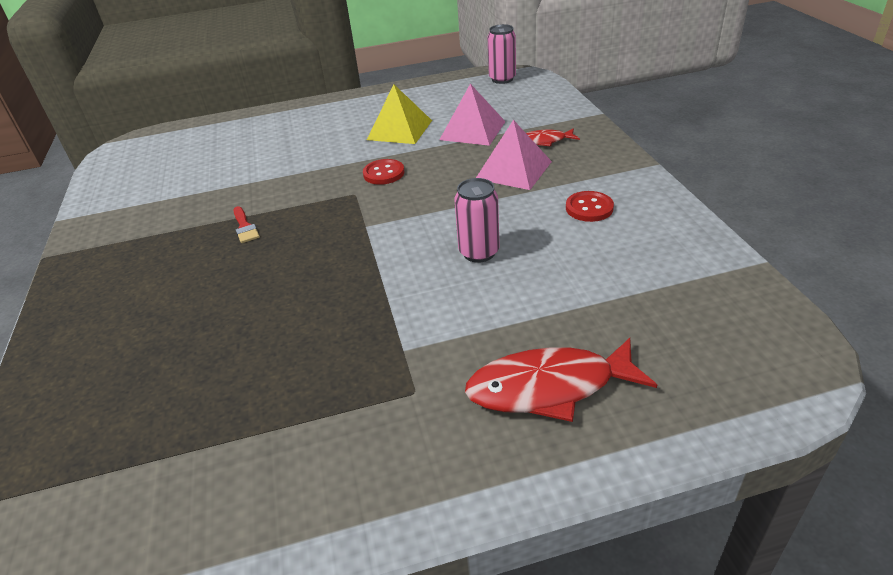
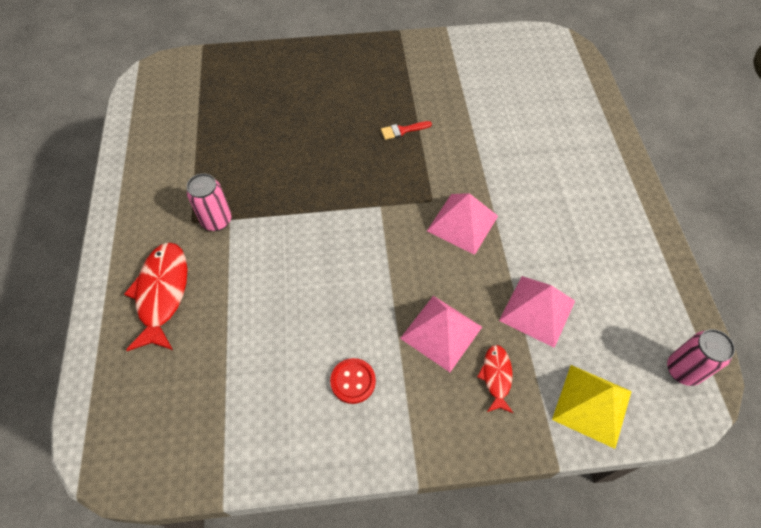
camera: 95 degrees right, 20 degrees up
(384, 173) = (462, 223): red button -> pink pyramid
(399, 130) = (551, 243): yellow pyramid -> yellow pyramid (592, 405)
(479, 252) = (316, 279): pink can -> pink can (217, 220)

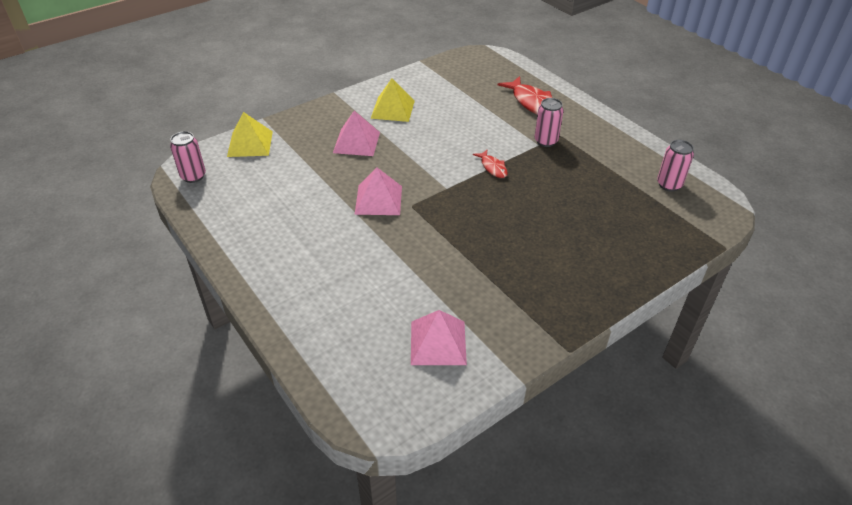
camera: 150 degrees right, 15 degrees down
(167, 112) = (669, 185): none -> pink can
(353, 381) = (393, 109): red button -> yellow pyramid
(402, 130) = (475, 246): red brush -> none
(496, 377) = (312, 136): red fish -> red fish (493, 167)
(537, 310) = (300, 172): pink pyramid -> pink pyramid (438, 342)

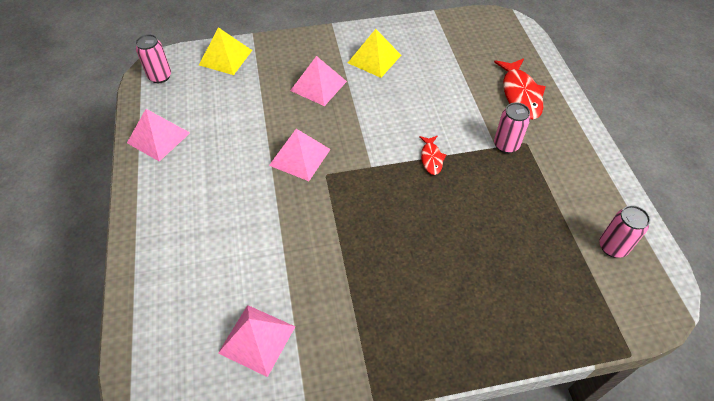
camera: 25 degrees right, 10 degrees up
(230, 225) = (158, 137): none -> pink pyramid

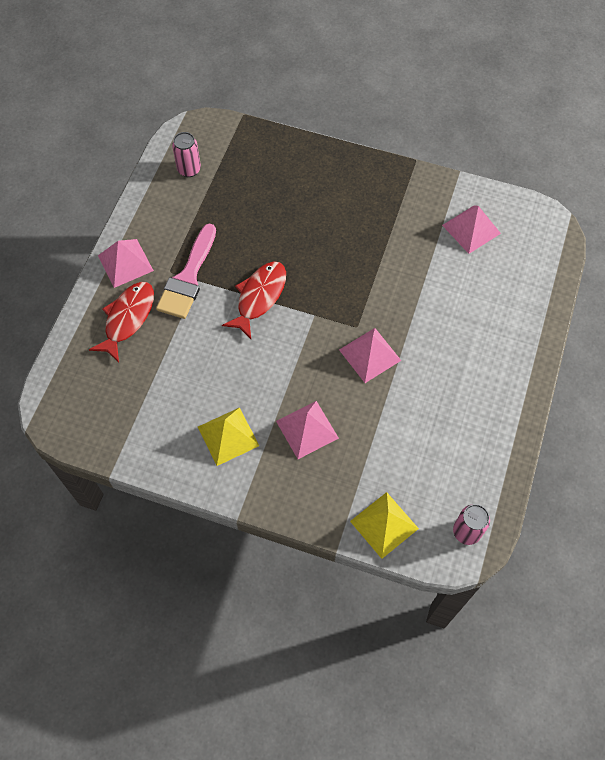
camera: 150 degrees left, 10 degrees up
(158, 137) = (491, 443): pink pyramid -> pink pyramid (125, 263)
(431, 158) = (259, 297): red fish -> red fish, size x1.84
(506, 145) = (188, 278): pink can -> pink brush

